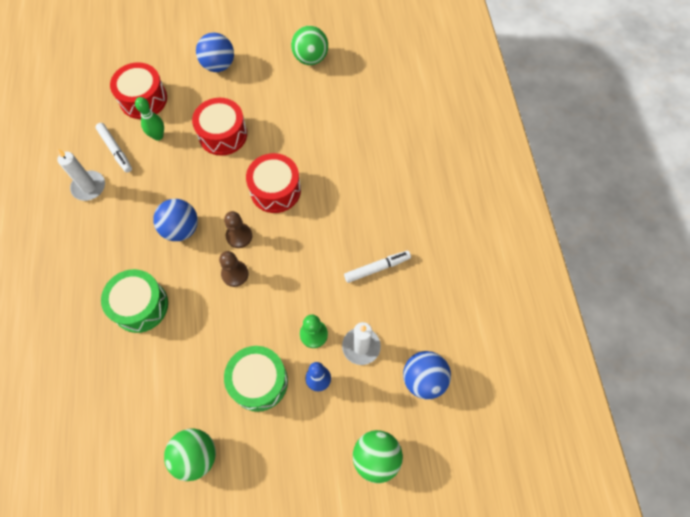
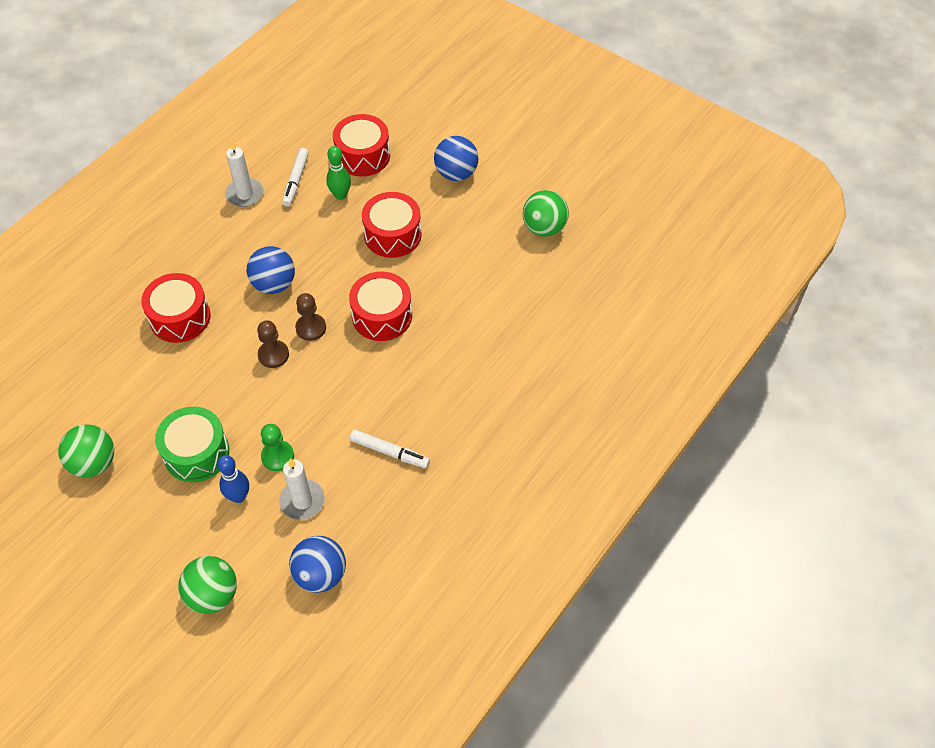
camera: 45 degrees right, 10 degrees down
(140, 306) = (180, 317): green drum -> red drum

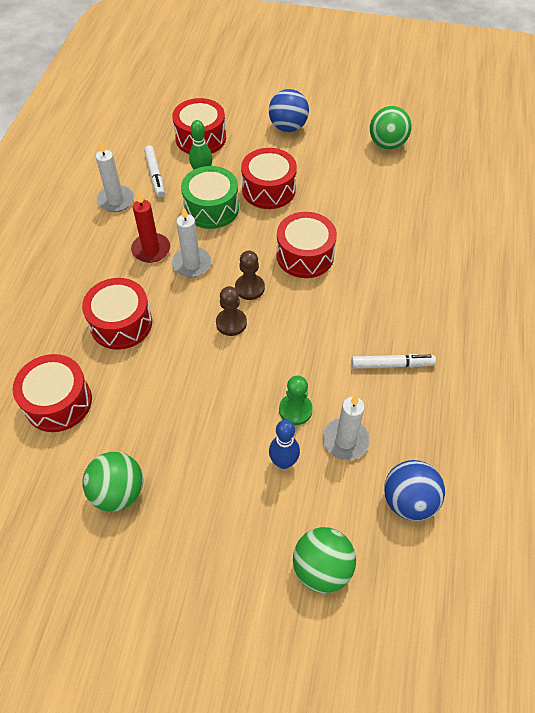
camera: 25 degrees left, 0 degrees up
(90, 367) = (58, 402): none -> red drum
(196, 453) = (216, 439): green drum -> green drum (211, 208)
(247, 256) = (151, 249): none -> red candle
(274, 284) = (191, 264): blue ball -> white candle

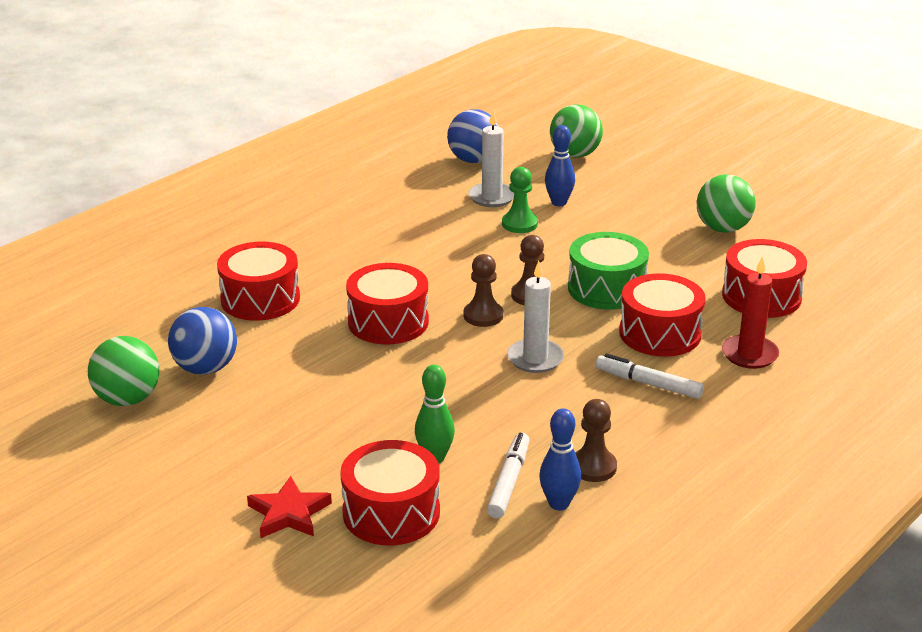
camera: 150 degrees left, 25 degrees down
(116, 200) = (593, 467): white candle -> brown pawn
(123, 173) = (559, 503): none -> blue bowling pin
(151, 249) = (578, 390): red candle -> red candle (749, 354)
(211, 208) = (459, 408): green drum -> green drum (606, 288)
(247, 120) = (289, 513): none -> red star
(268, 189) = (358, 403): red drum -> red drum (260, 299)
(288, 127) = (236, 477): blue ball -> blue ball (205, 368)
(392, 365) = (396, 221): white marker -> white marker (648, 384)

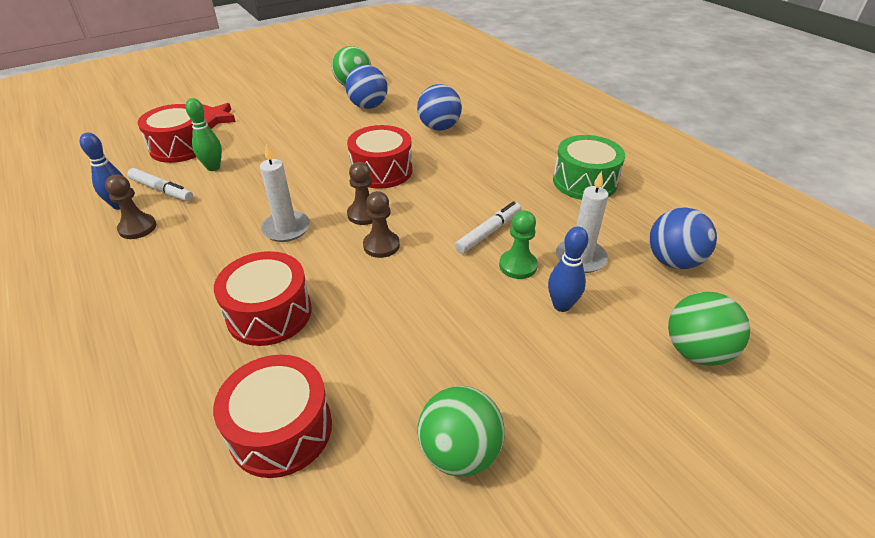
camera: 105 degrees right, 10 degrees up
(260, 299) = (439, 128): red drum -> blue ball
(606, 288) = (368, 297): green drum -> green drum (584, 182)
(648, 384) = (203, 283): white marker -> white marker (488, 232)
(749, 354) = (186, 372): red candle -> none

